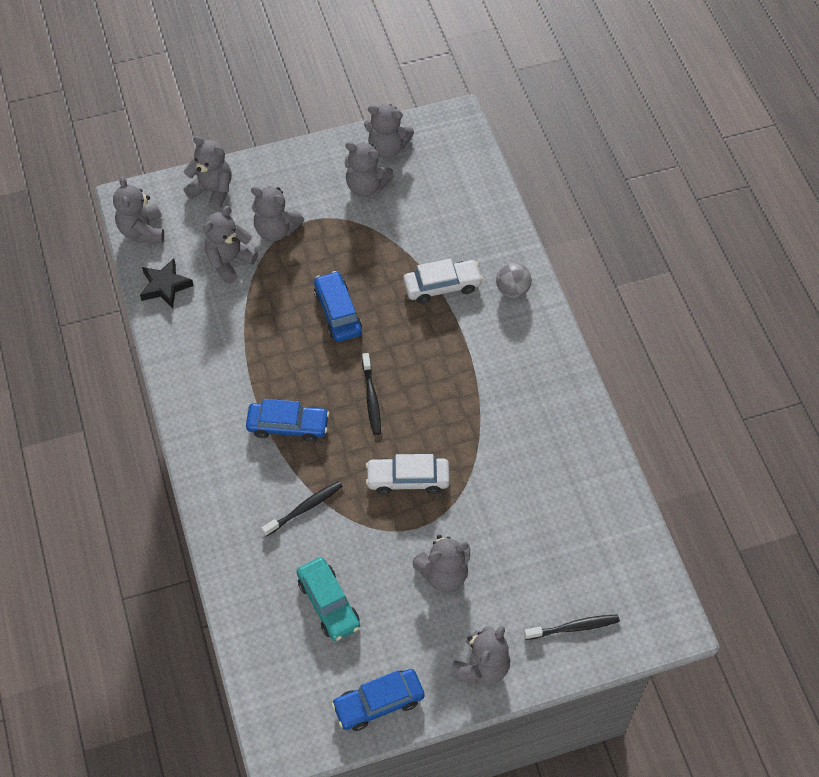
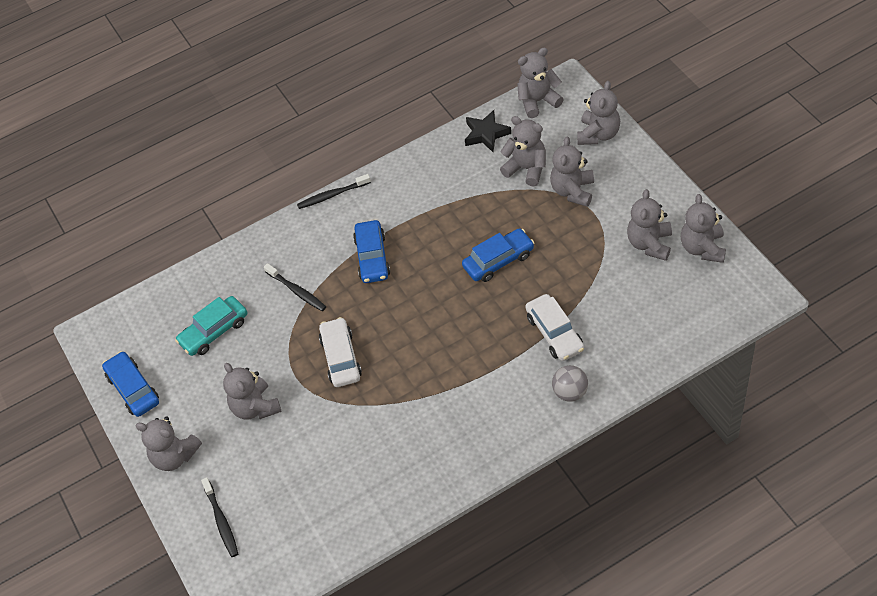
camera: 85 degrees right, 5 degrees down
(371, 398) = (415, 309): black toothbrush -> black toothbrush (332, 195)

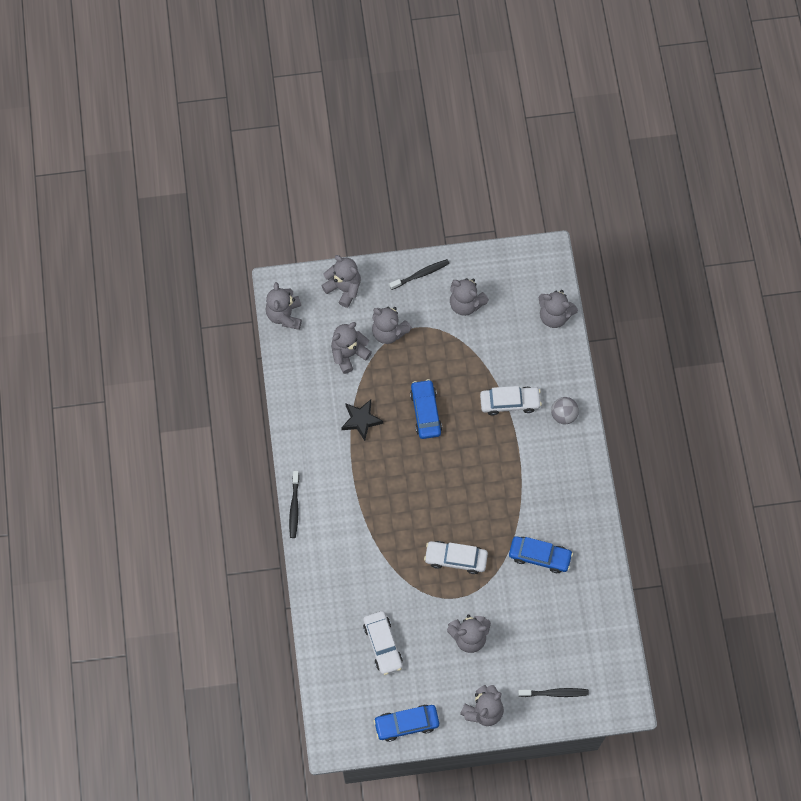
camera: 75 degrees left, 15 degrees up
(214, 331) = (382, 644): turquoise car -> white car
(297, 291) = (376, 568): black toothbrush -> black toothbrush (420, 274)
(372, 257) = (374, 501): blue car -> blue car (539, 556)
(486, 134) = (296, 367): black star -> black star (361, 420)
(702, 248) = (488, 271): grey teddy bear -> grey teddy bear (554, 316)

